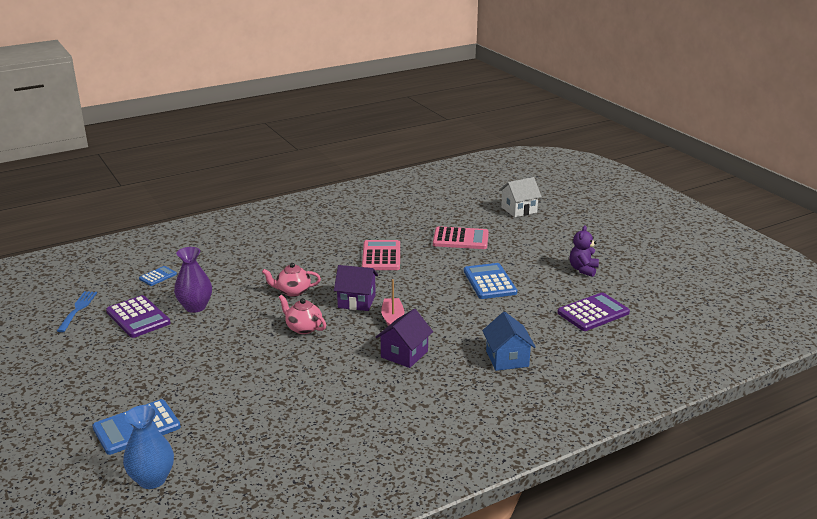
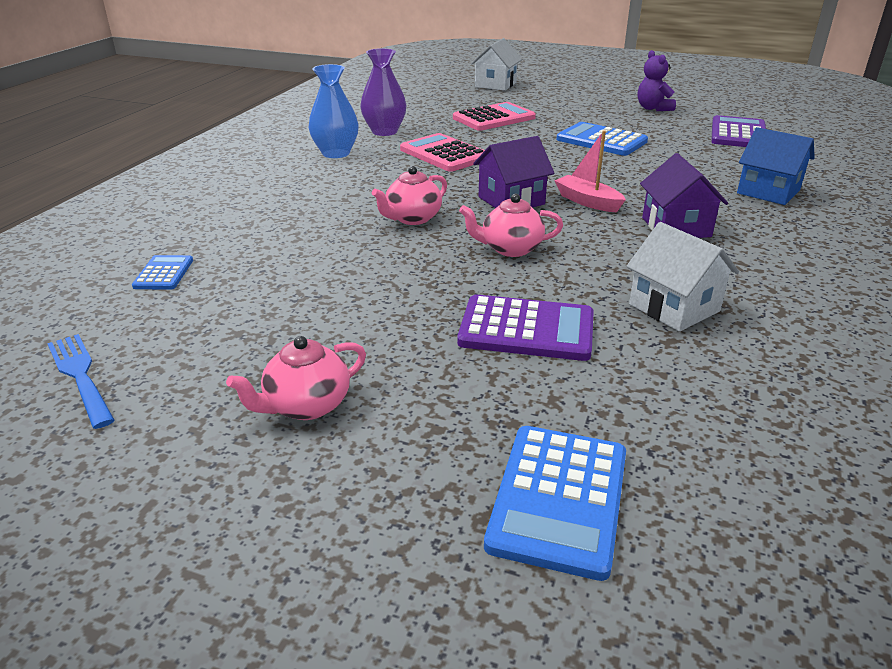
camera: 40 degrees left, 5 degrees up
(120, 356) = (306, 406): none -> pink teapot
(138, 317) = (231, 337): purple calculator -> purple calculator (526, 329)
(152, 479) = (760, 567): blue vase -> blue vase (336, 153)
(195, 307) = (306, 286): purple vase -> purple vase (384, 131)
(312, 390) = (674, 308): none -> white house

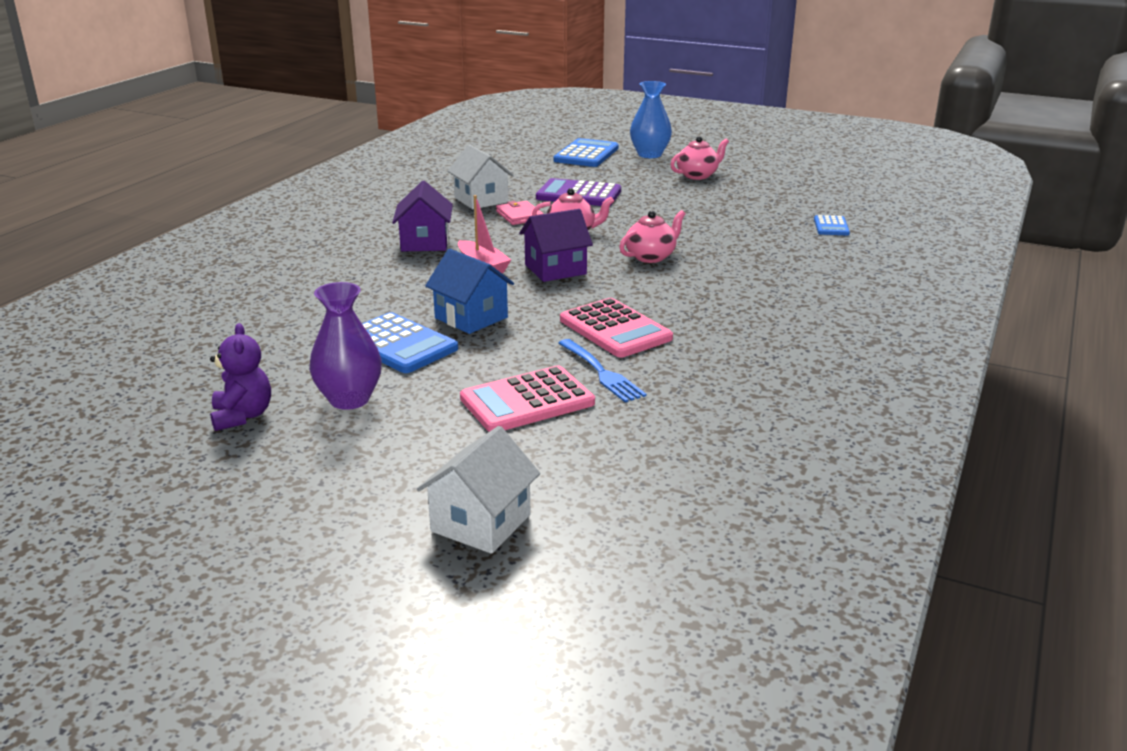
camera: 175 degrees left, 5 degrees down
(81, 376) = (823, 187): blue fork -> blue fork (601, 373)
(336, 153) = (755, 336): blue vase -> blue vase (649, 154)
(384, 131) = (700, 375): purple vase -> purple vase (349, 399)
(594, 276) = (519, 216): none -> pink wallet
(738, 134) = (197, 349): purple calculator -> none
(768, 192) = (296, 269): blue house -> blue house (471, 318)

